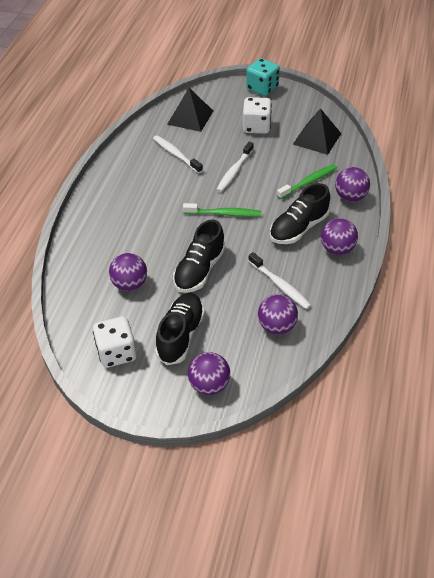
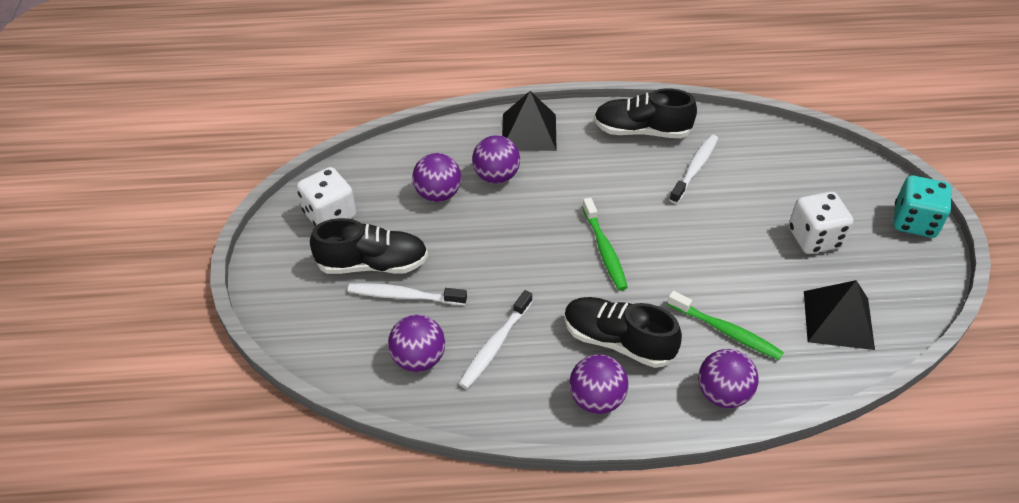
camera: 70 degrees right, 0 degrees up
(190, 117) = (783, 160): black pyramid -> black pyramid (529, 131)
(199, 270) = (487, 252): black shoe -> black shoe (641, 131)
(209, 385) = (303, 312): purple ball -> purple ball (496, 176)
(234, 171) = (697, 238): white toothbrush -> white toothbrush (404, 296)

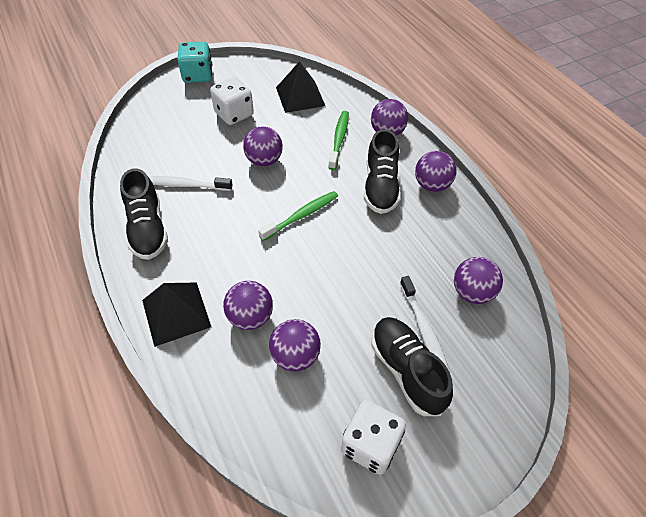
camera: 115 degrees left, 5 degrees up
(495, 345) = (428, 251): white toothbrush -> none
(711, 243) = (264, 160): none -> purple ball

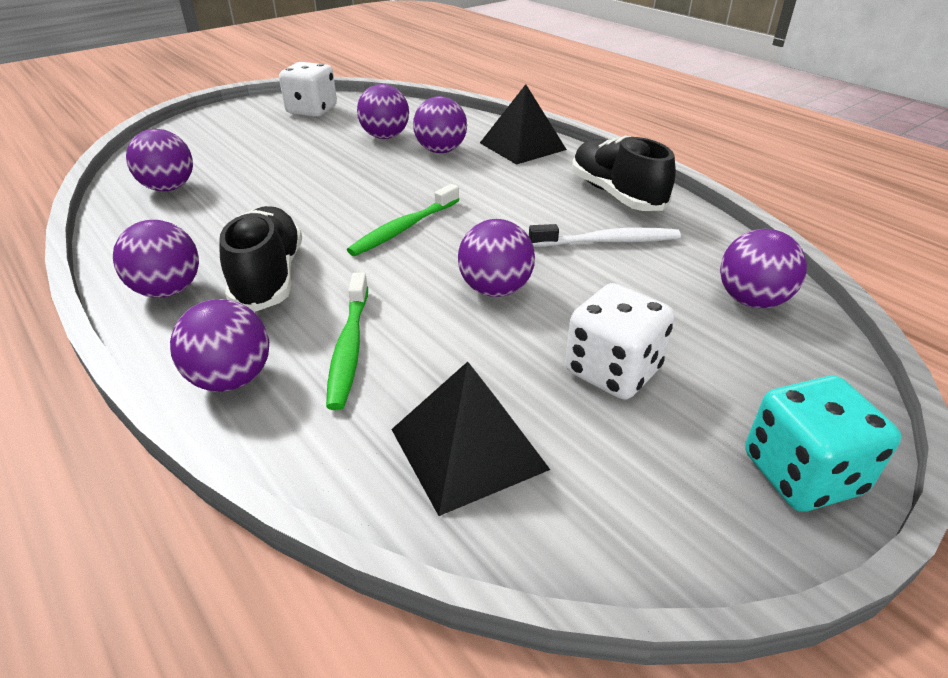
camera: 170 degrees right, 15 degrees down
(146, 136) = (751, 300): none -> purple ball
(406, 371) = (271, 139): black shoe -> none
(424, 329) = (243, 160): white toothbrush -> none

